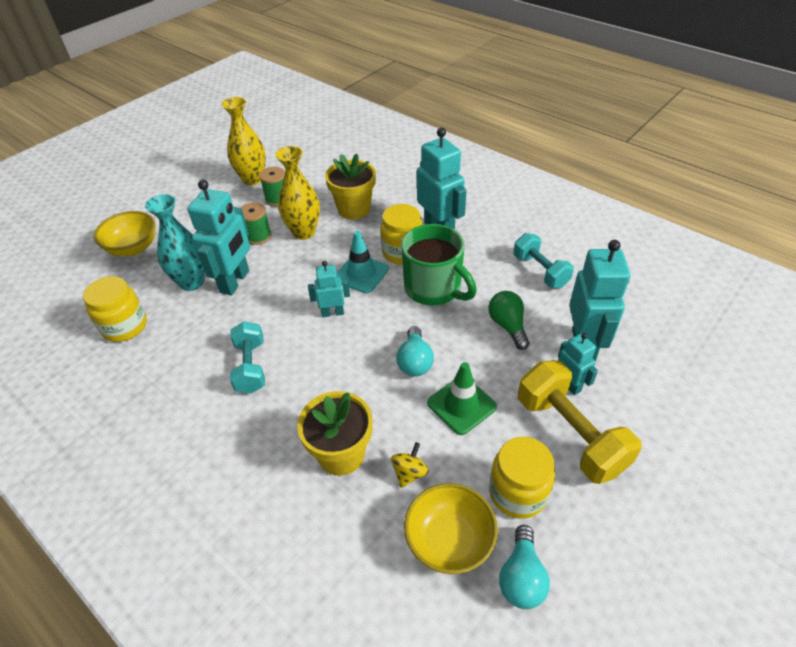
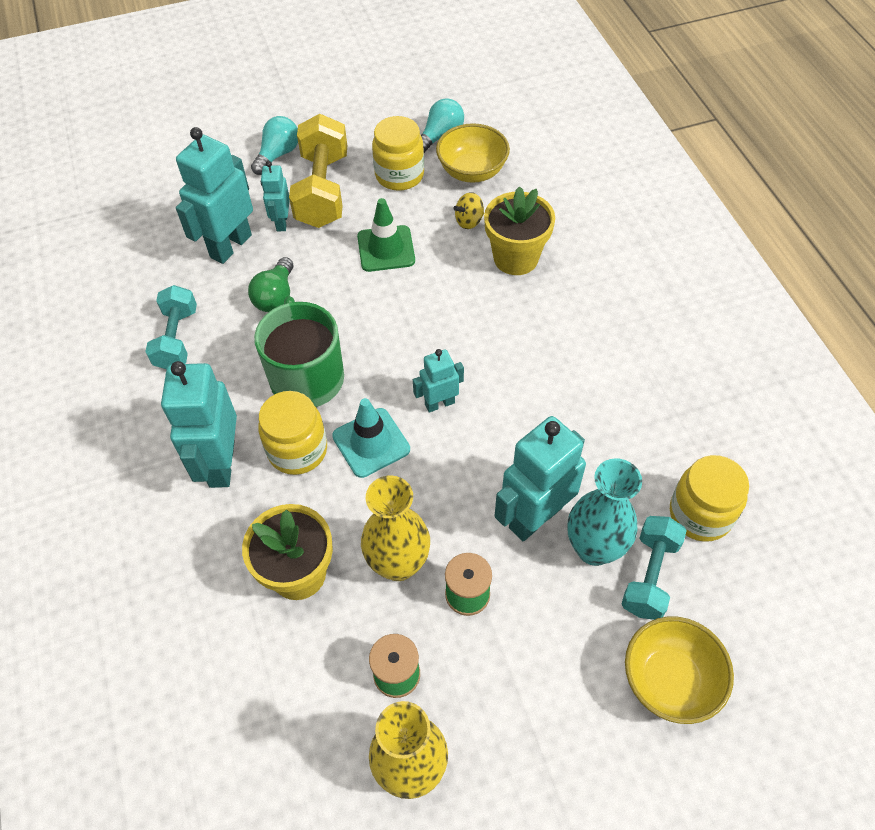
camera: 150 degrees left, 10 degrees up
(251, 367) = (562, 380): turquoise dumbbell -> turquoise dumbbell (649, 575)
(332, 313) = (439, 403): turquoise robot -> turquoise robot turned 135 degrees clockwise
(415, 361) = (394, 305): turquoise light bulb -> turquoise light bulb (278, 154)

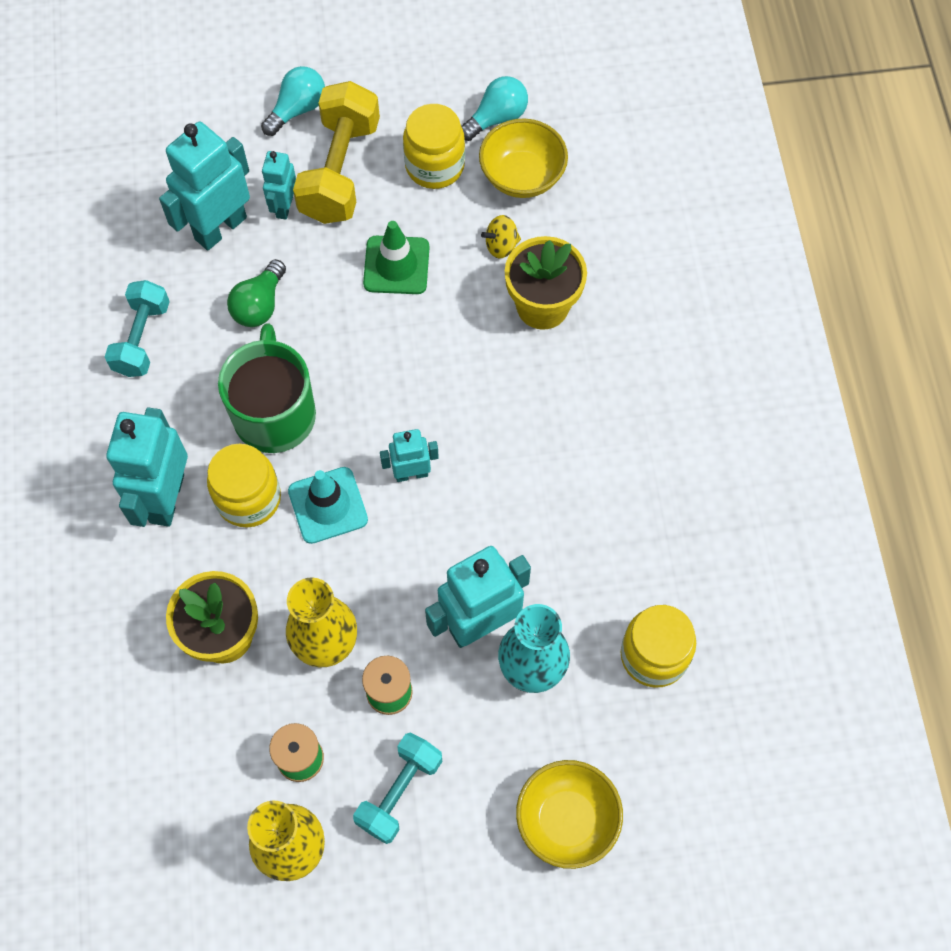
camera: 10 degrees right, 10 degrees up
(649, 575) = (580, 710): turquoise dumbbell -> turquoise dumbbell (399, 792)

